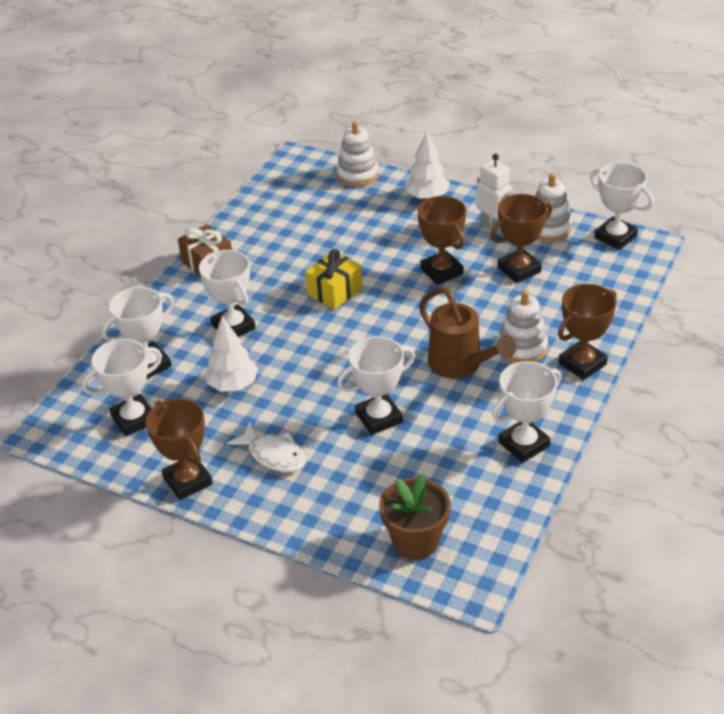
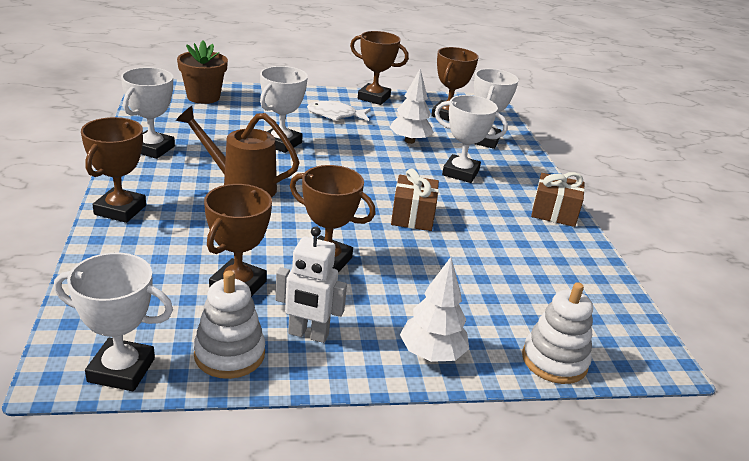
camera: 140 degrees right, 10 degrees down
(134, 419) = (447, 115): white trophy -> brown trophy
(334, 291) = (412, 216): yellow gift -> brown gift
(522, 348) = (190, 210): white stacking toy -> none

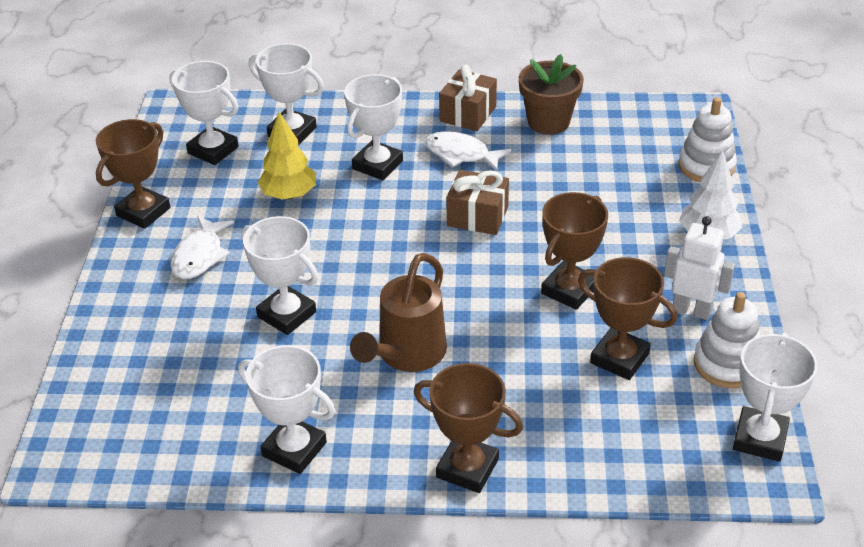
camera: 75 degrees left, 10 degrees up
(203, 97) = (110, 399): brown flower pot -> brown flower pot (548, 122)
(308, 334) = (691, 310): white robot -> white robot turned 90 degrees counterclockwise
(409, 141) = (289, 195): white tree -> yellow tree
(447, 115) = (213, 150): brown trophy -> white trophy
(494, 209) = (461, 154): none -> white fish

